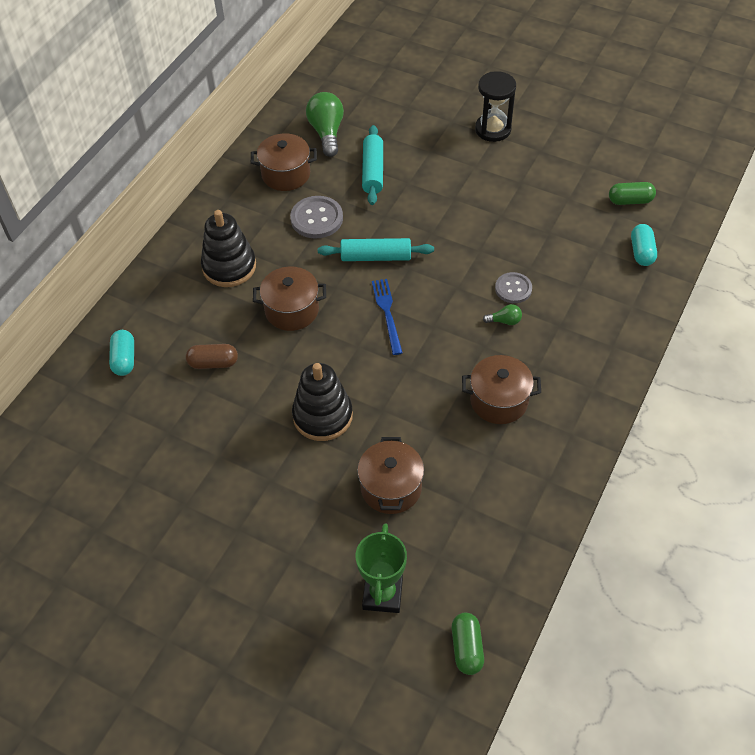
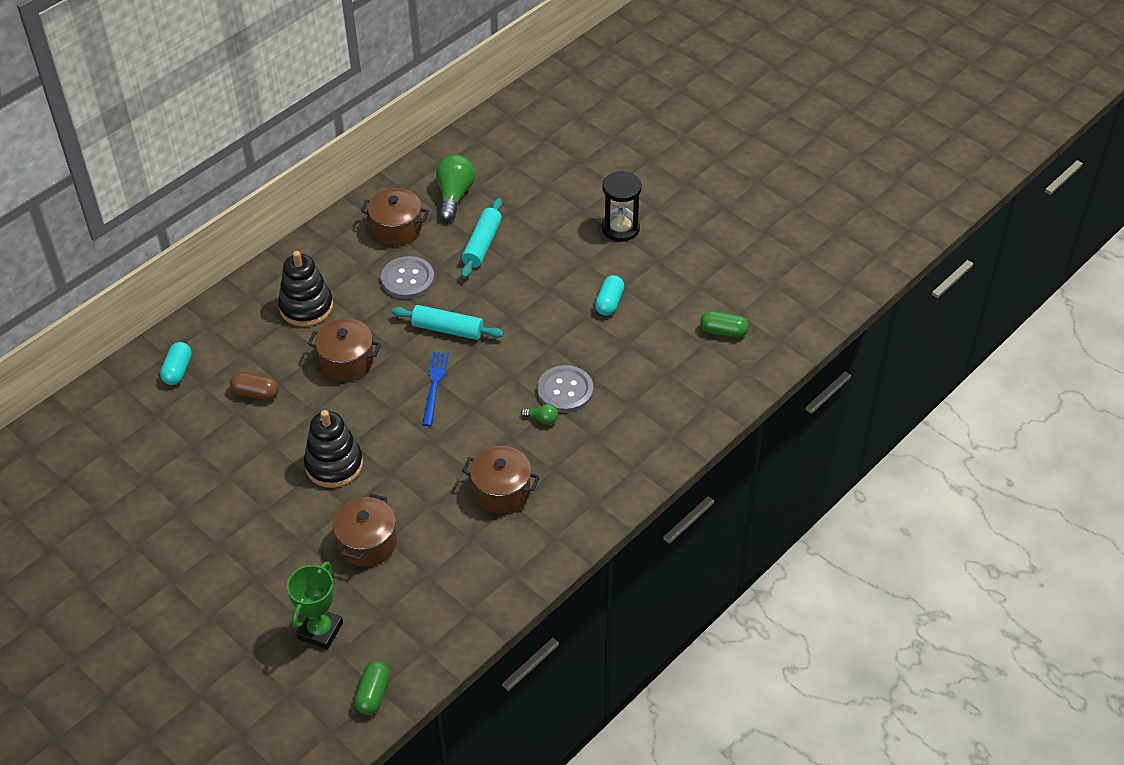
camera: 15 degrees right, 5 degrees down
(513, 289) = (565, 390): grey button -> grey button, size x1.51
(641, 252) = (709, 385): turquoise capsule -> turquoise capsule (609, 302)

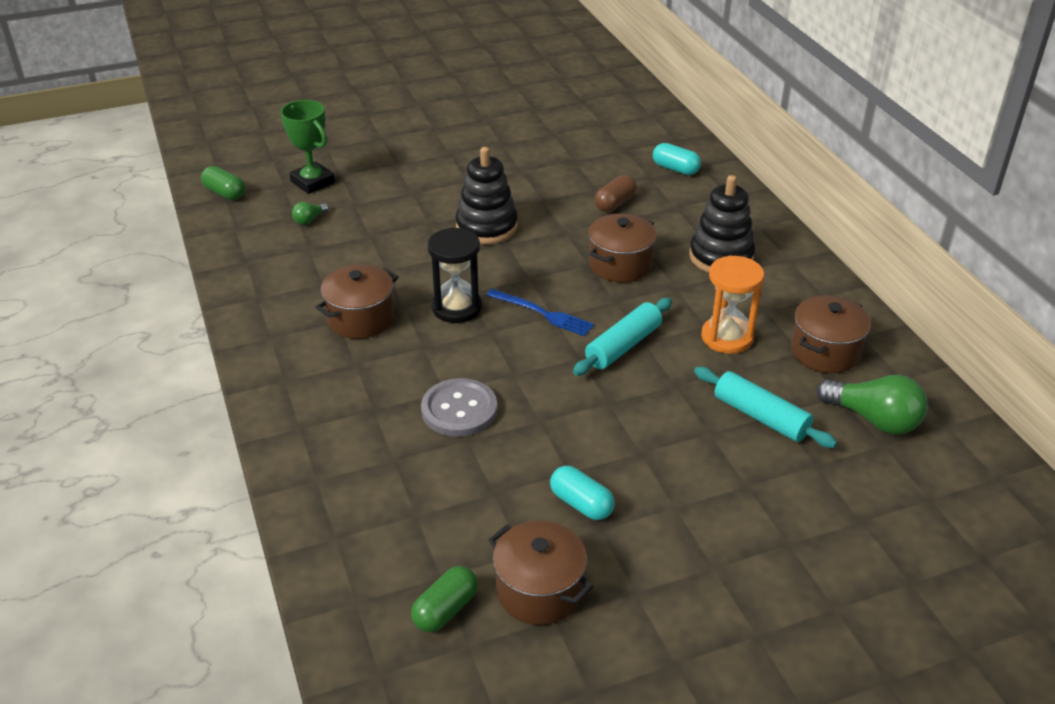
camera: 115 degrees right, 10 degrees down
(367, 543) = (377, 225): brown pot -> brown pot (539, 591)
(407, 279) = (727, 337): grey button -> orange hourglass
(542, 419) = (431, 377): green light bulb -> green light bulb (309, 220)
(620, 228) = (729, 574): black hourglass -> black hourglass (457, 308)

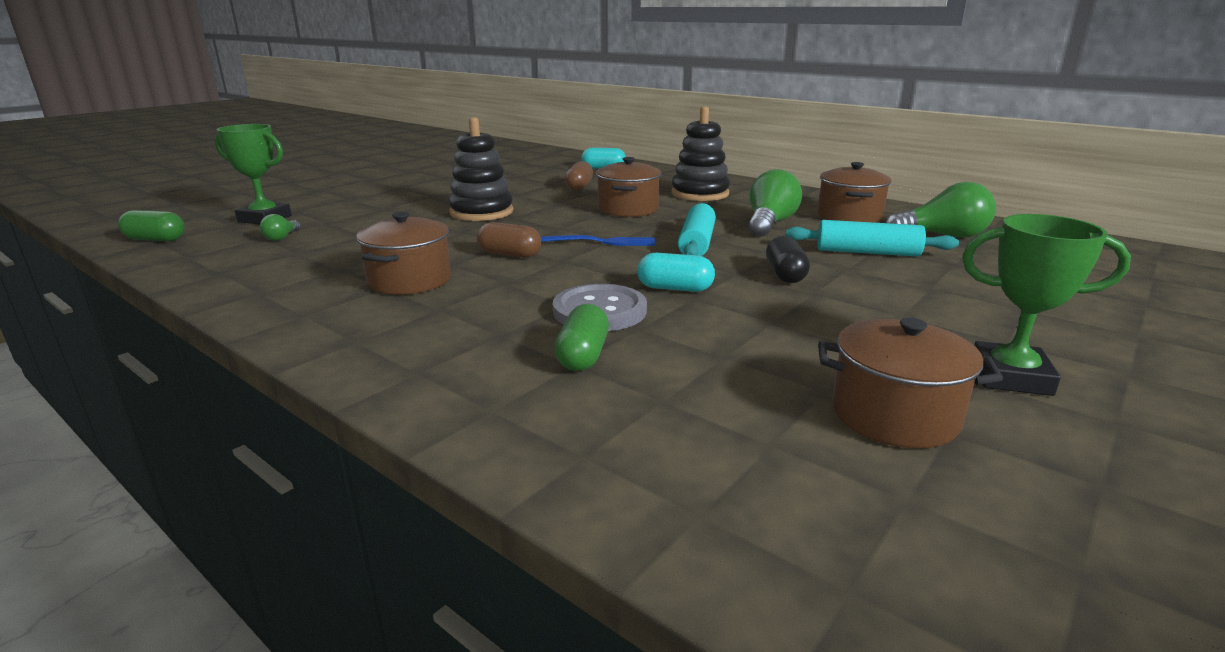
camera: 30 degrees left, 15 degrees down
(445, 610) = (824, 474): green capsule -> green capsule (583, 356)
(457, 308) = (510, 254): black hourglass -> brown capsule
(581, 504) = (820, 338): turquoise capsule -> turquoise capsule (675, 288)
(646, 420) = (785, 274): none -> black capsule
(663, 598) = (1010, 377): none -> green trophy
(727, 337) = (770, 224): orange hourglass -> green light bulb

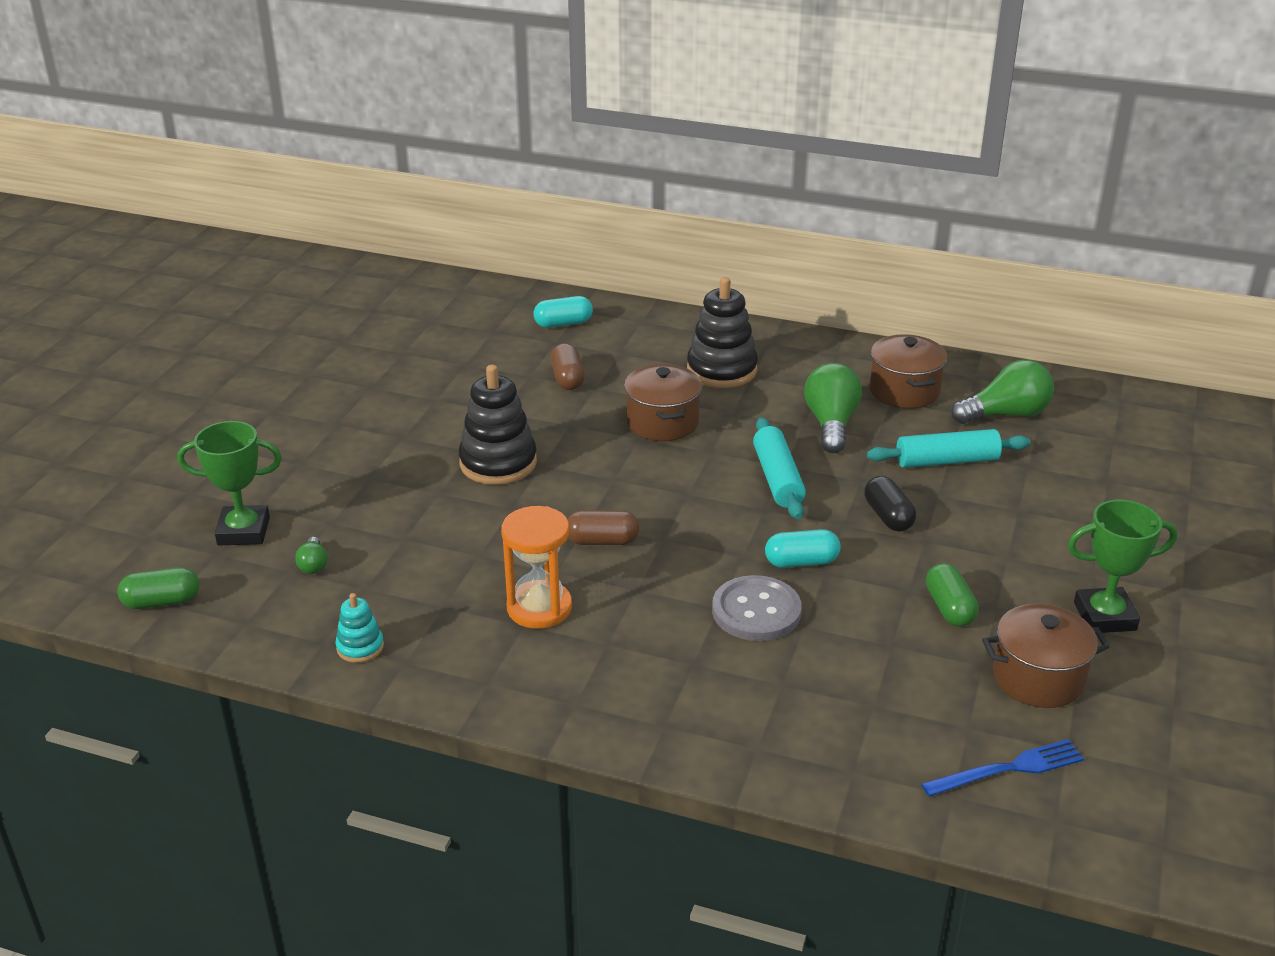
camera: 20 degrees left, 10 degrees up
(241, 279) = (360, 647): none -> turquoise stacking toy
(409, 280) = (539, 608): brown pot -> orange hourglass
(583, 356) = (783, 672): green capsule -> green capsule (949, 608)
(598, 242) = (676, 497): blue fork -> blue fork (1008, 769)

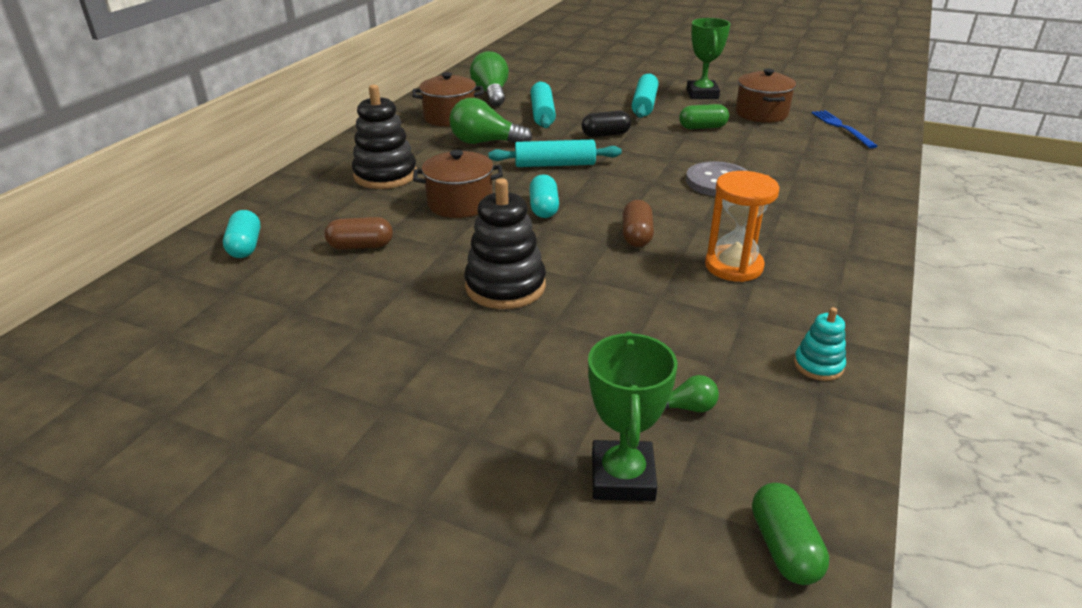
camera: 85 degrees left, 0 degrees up
(801, 562) = (659, 164): turquoise capsule -> turquoise capsule (544, 208)
(1025, 553) = (644, 104): none -> turquoise rolling pin

